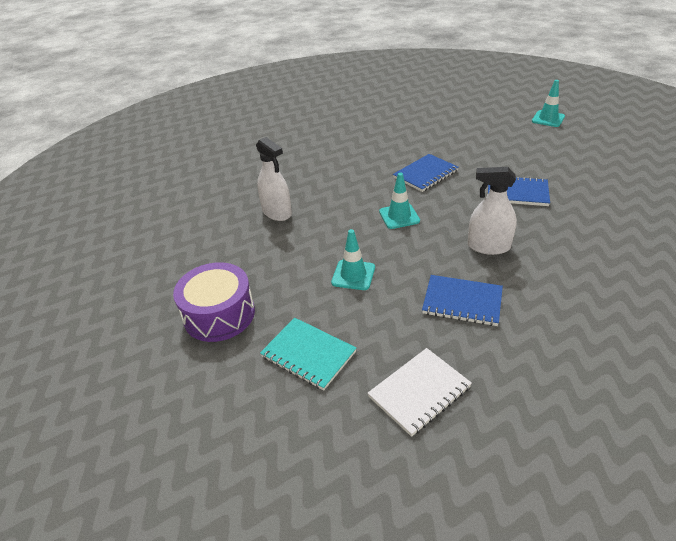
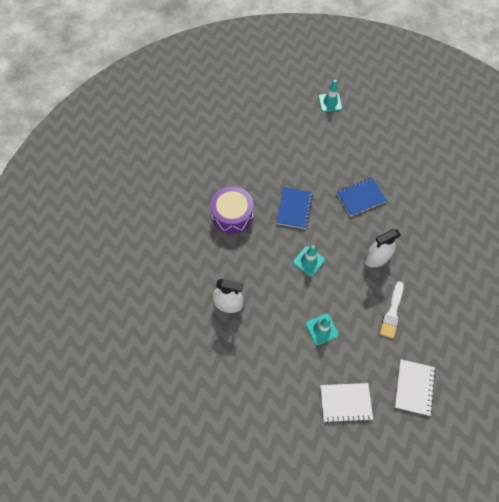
camera: 40 degrees left, 25 degrees up
(219, 314) = (273, 410): purple drum -> purple drum (232, 215)
(308, 354) = (345, 402): turquoise notebook -> white notebook
(462, 302) = (392, 312): blue notebook -> white brush

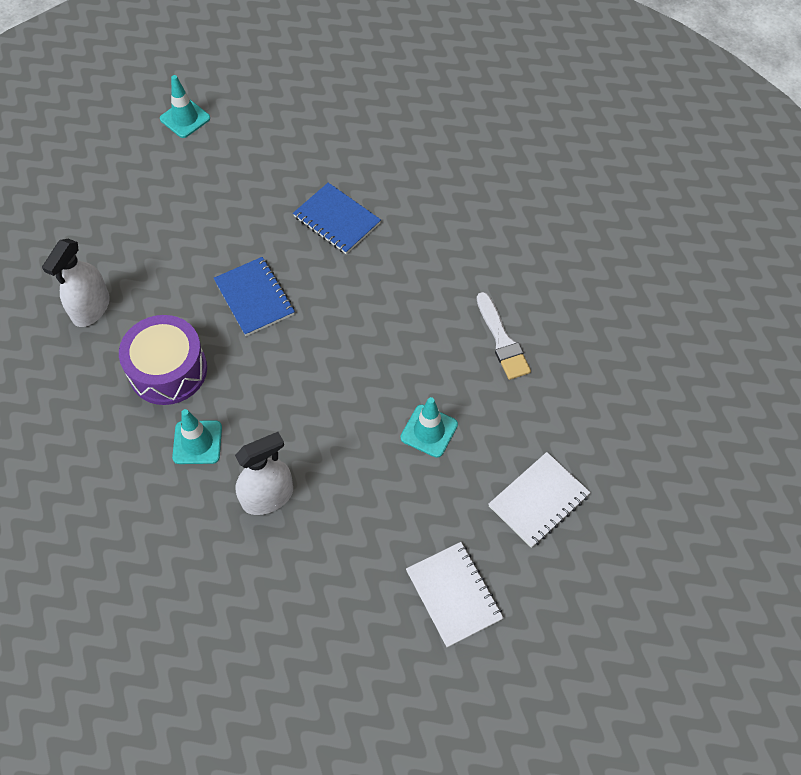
camera: 40 degrees left, 5 degrees down
(308, 261) = (335, 354): turquoise traffic cone -> turquoise traffic cone (197, 442)
(360, 197) = (337, 220): blue notebook -> blue notebook turned 75 degrees counterclockwise
(376, 258) = (424, 285): white spray bottle -> white spray bottle (91, 308)
(414, 387) = (606, 413): white notebook -> white notebook (454, 595)

